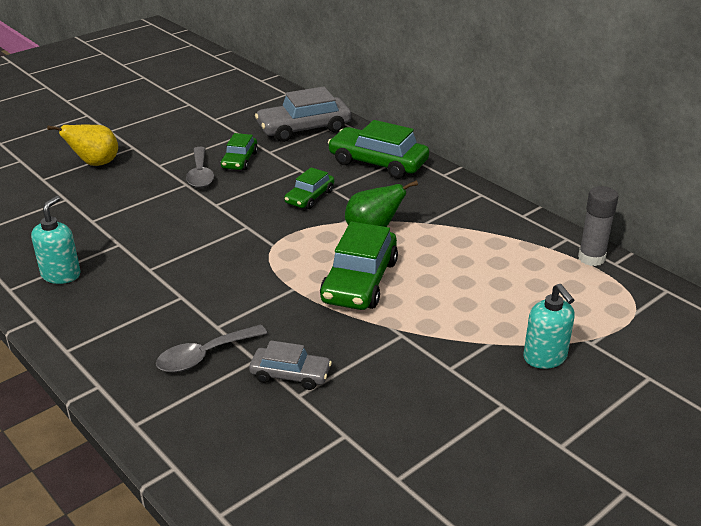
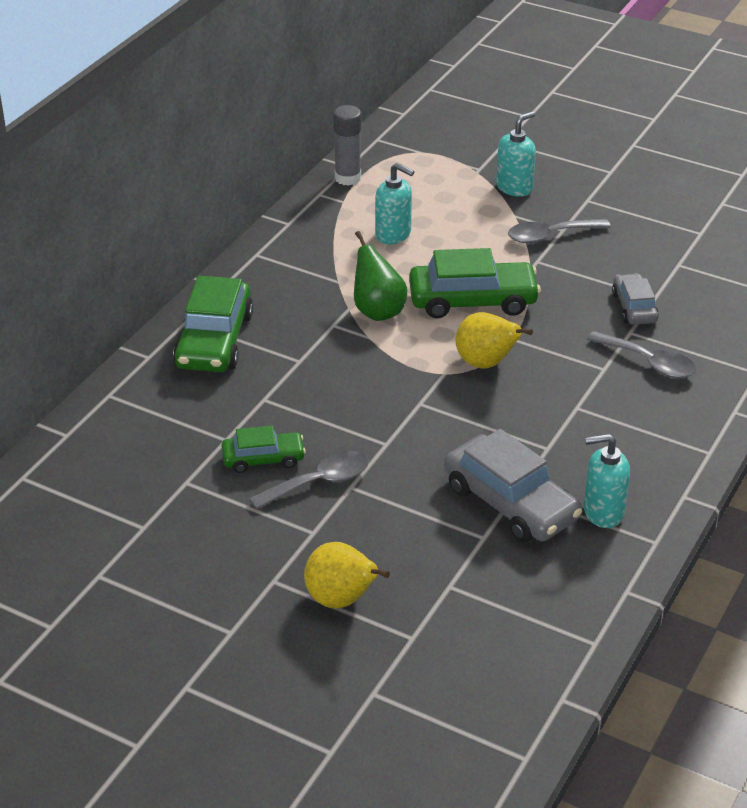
camera: 110 degrees left, 5 degrees up
(269, 267) = (486, 364): none -> yellow pear
(304, 128) = (142, 426): grey car -> grey car (510, 502)
(309, 197) = (327, 373): green car -> none
(441, 356) = (550, 236): none -> grey spoon
(483, 263) = (393, 234): none -> turquoise soap dispenser

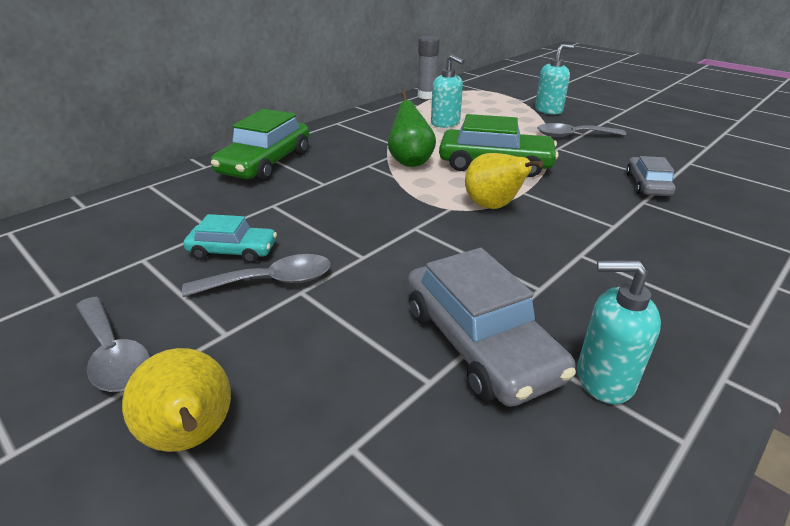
camera: 15 degrees right, 5 degrees down
(263, 459) = (233, 251): green car -> turquoise car
(649, 362) = (664, 227): grey spoon -> grey spoon (113, 354)

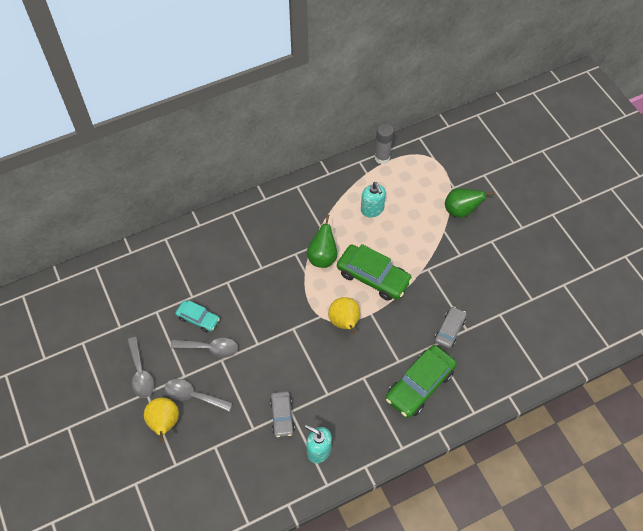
camera: 20 degrees right, 25 degrees up
(265, 163) = (235, 232): green car -> green car (420, 385)
(479, 342) = (282, 416): grey car -> grey car, size x0.57
(548, 110) = (461, 211): turquoise soap dispenser -> green pear
(573, 135) = (450, 255): grey spoon -> grey spoon (193, 396)

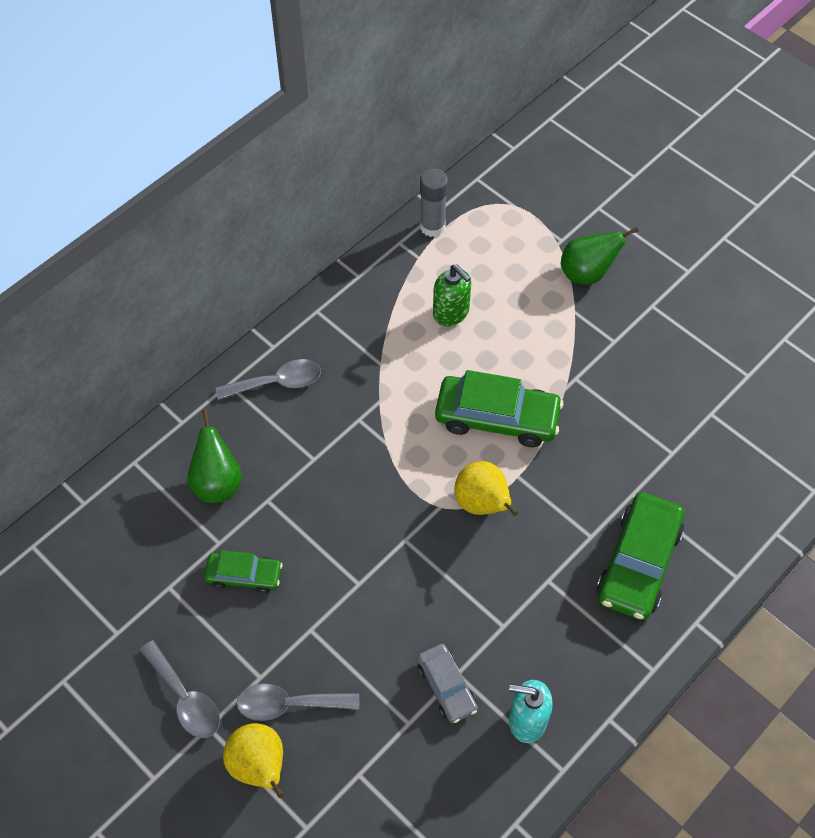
camera: 20 degrees left, 0 degrees up
(198, 319) = (244, 575): turquoise car -> green car
(210, 348) = (284, 617): grey spoon -> grey spoon (277, 382)
(322, 257) = (404, 411): green pear -> green pear (217, 483)
(372, 210) = (451, 313): turquoise soap dispenser -> green soap dispenser
(449, 330) = (647, 462): grey car -> none

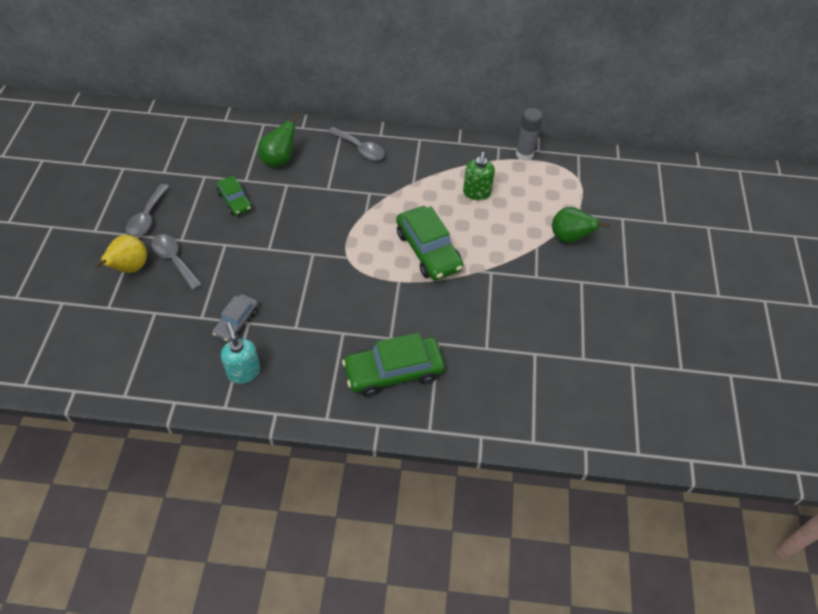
camera: 50 degrees right, 5 degrees down
(482, 504) = (366, 275): yellow pear -> none

